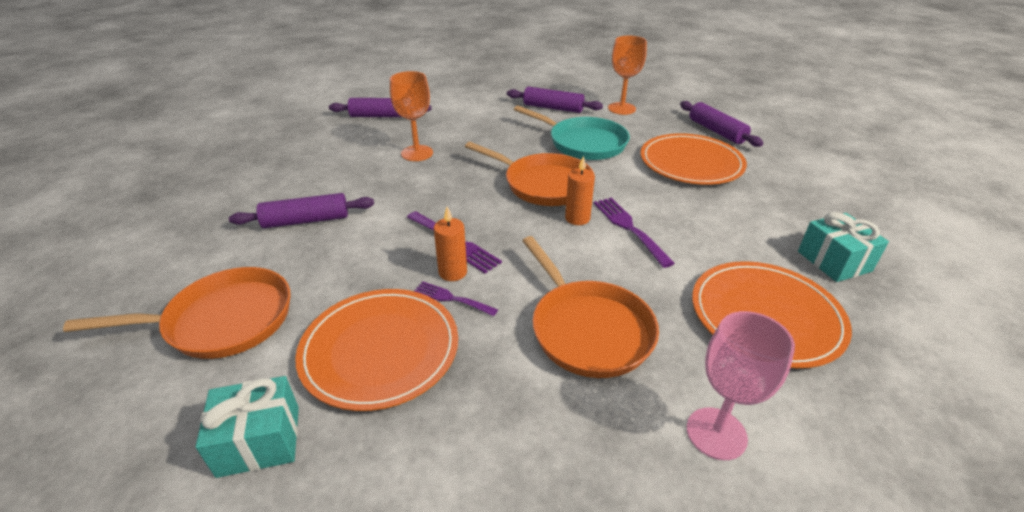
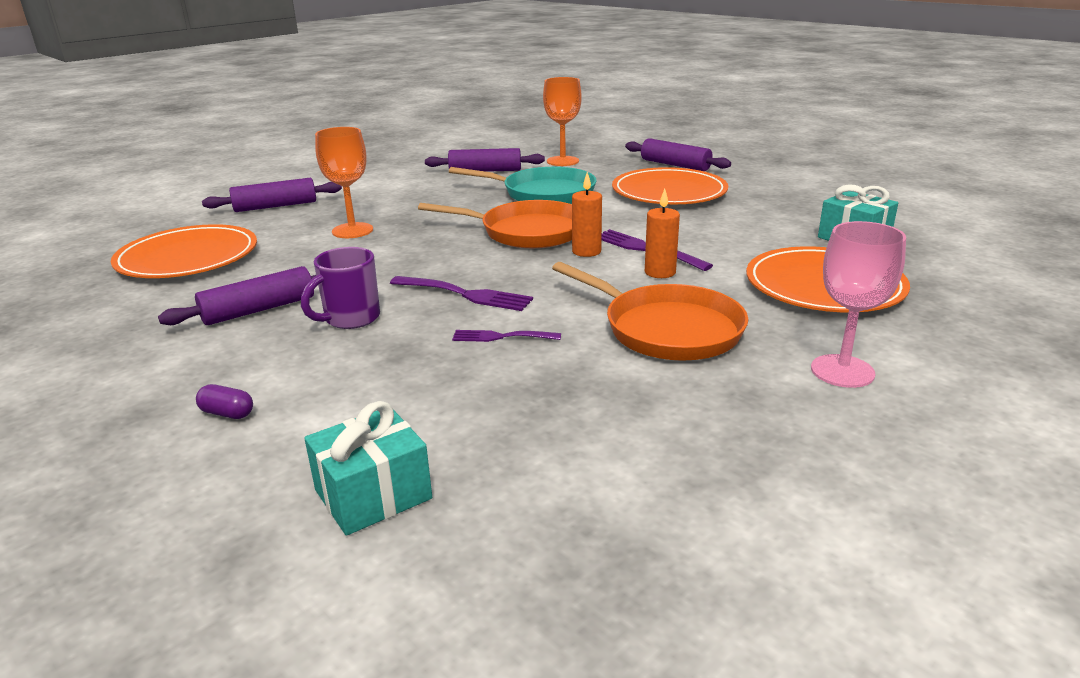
camera: 20 degrees left, 10 degrees down
(223, 321) = (227, 413): orange pan -> purple capsule
(358, 247) = (350, 319): none -> purple mug
(380, 350) = (454, 392): orange plate -> orange plate (188, 257)
(453, 272) = (484, 317): orange candle -> orange candle (660, 272)

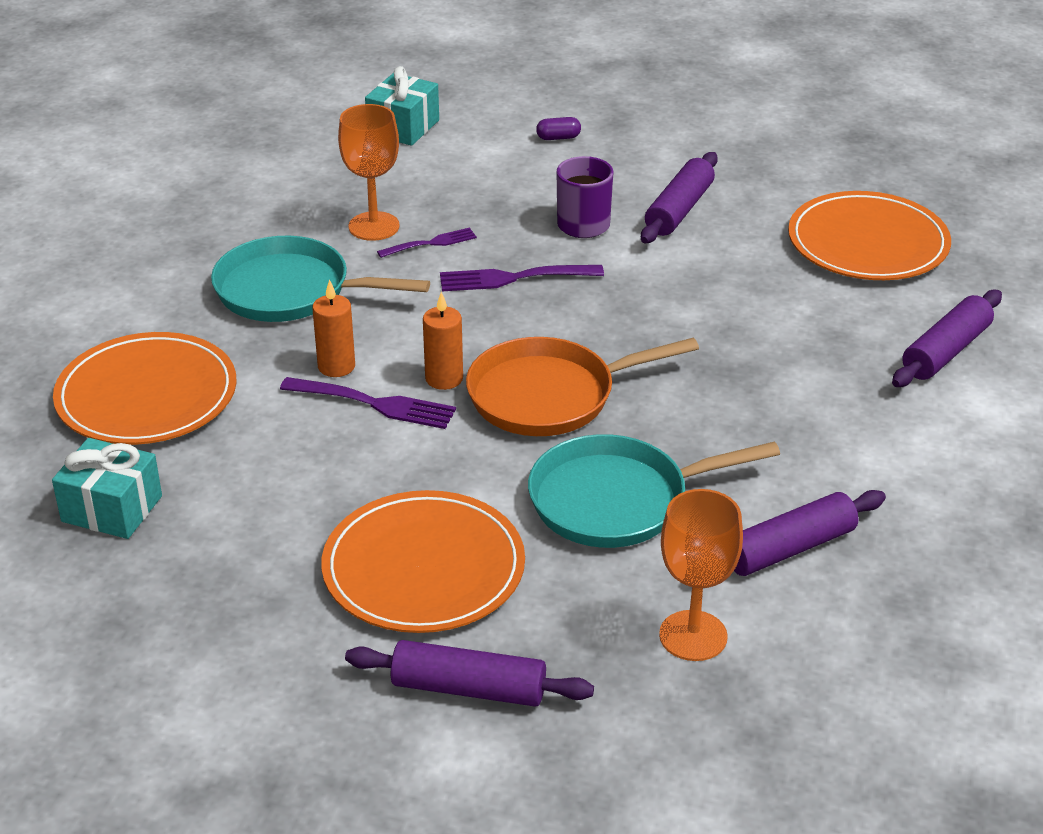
camera: 150 degrees right, 10 degrees up
(352, 230) = (766, 334): orange goblet -> orange goblet (374, 226)
(666, 329) = (290, 291): orange pan -> turquoise pan
(842, 371) = (124, 288): pink goblet -> none

